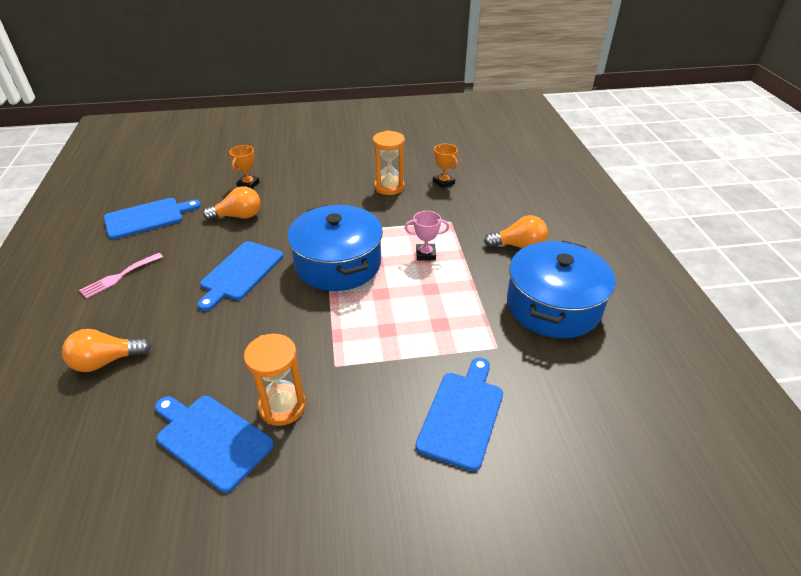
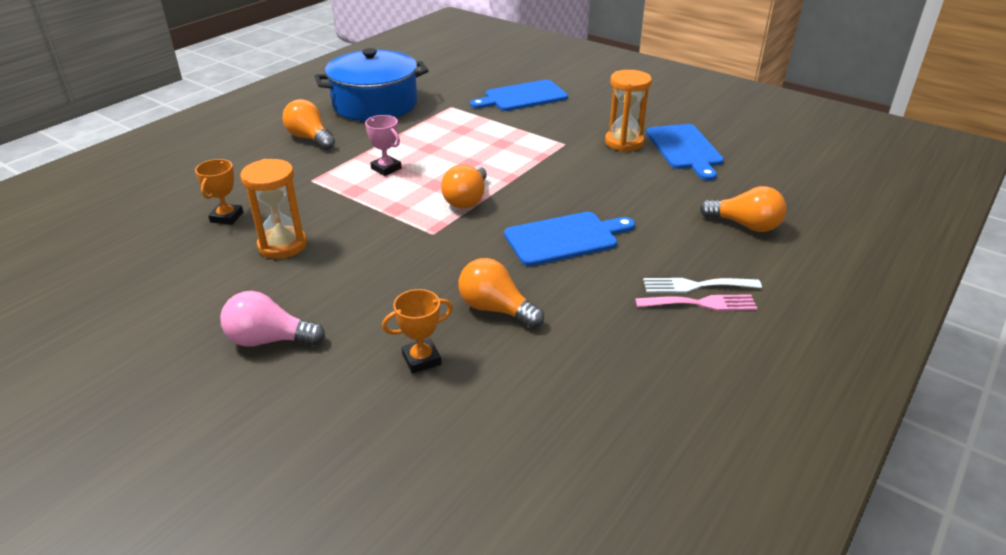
camera: 135 degrees left, 5 degrees down
(128, 286) = (695, 286): none -> white fork
(147, 218) = (617, 382): blue cutting board -> none
(322, 160) = (269, 340): none -> pink light bulb
(338, 264) = (467, 199): blue pot -> orange light bulb

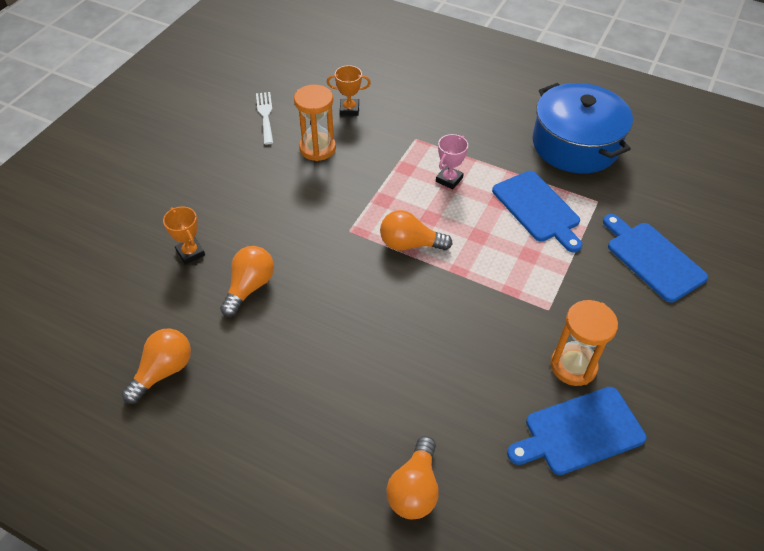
camera: 80 degrees right, 15 degrees up
(269, 340) = (209, 172): pink light bulb -> none
(310, 138) = (487, 119): orange light bulb -> orange light bulb (163, 371)
(565, 238) = (358, 324): blue cutting board -> blue cutting board (537, 209)
(695, 286) = (296, 434): white fork -> white fork (265, 115)
(701, 303) = (268, 437): pink fork -> none

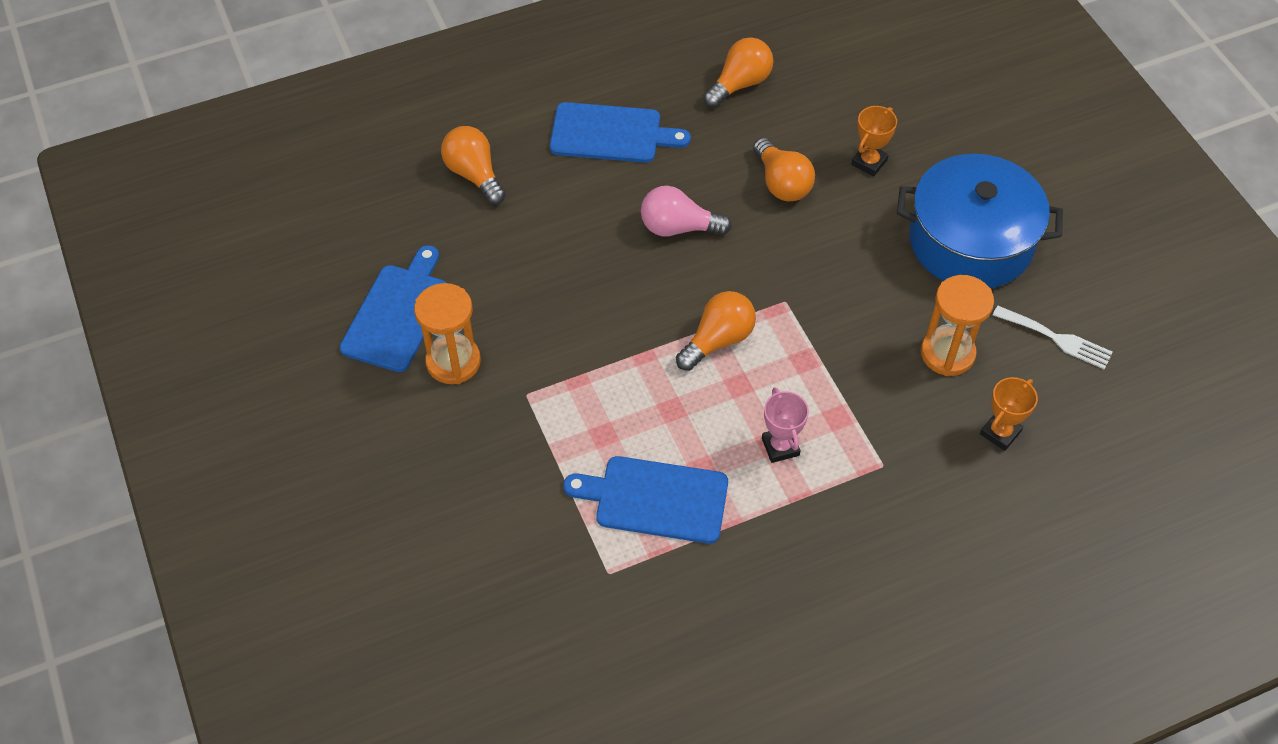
camera: 130 degrees right, 5 degrees up
(163, 371) = (739, 84): orange light bulb -> orange light bulb turned 120 degrees counterclockwise
(190, 253) = (869, 162): orange trophy -> orange trophy turned 60 degrees counterclockwise
(341, 318) = (678, 228): none -> pink light bulb
(575, 144) = (718, 640): blue pot -> blue pot (970, 241)
(652, 259) = (484, 548): blue cutting board -> blue cutting board (611, 134)

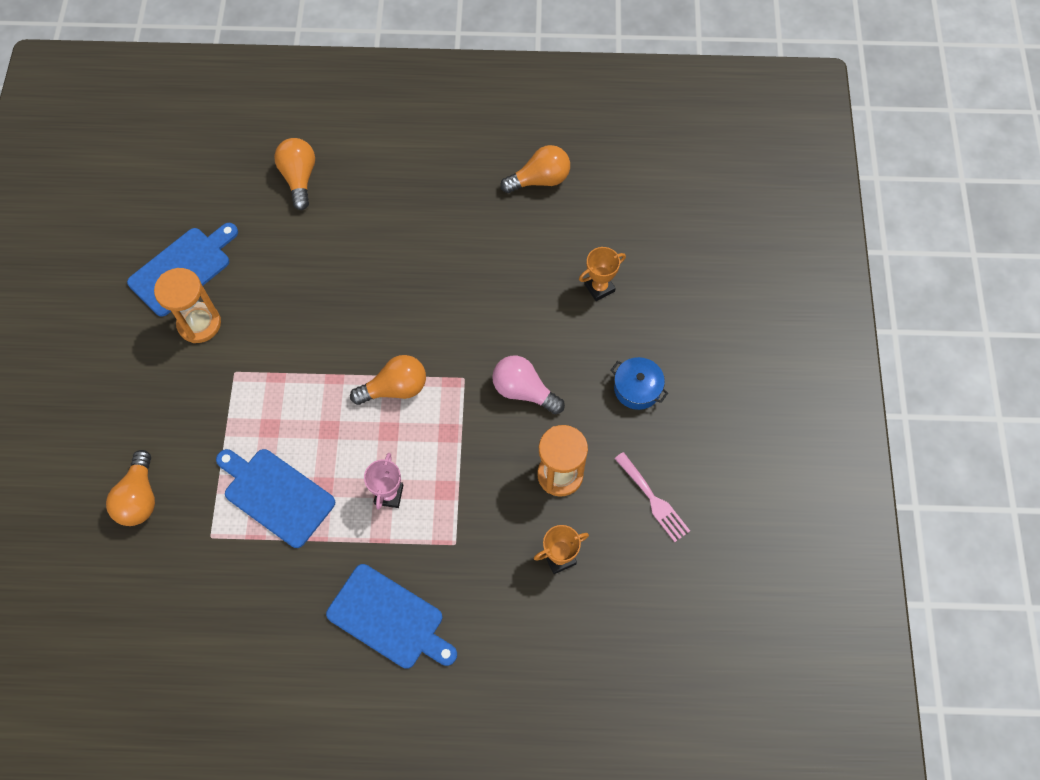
camera: 25 degrees right, 10 degrees up
(611, 134) = (417, 184): blue cutting board -> blue cutting board (389, 618)
(678, 228) = (421, 283): pink light bulb -> pink light bulb (524, 391)
(781, 183) = (521, 278): orange light bulb -> orange light bulb (139, 498)
(970, 241) = (637, 388): blue pot -> blue pot, size x0.44
(1057, 339) = (653, 500): white fork -> pink fork

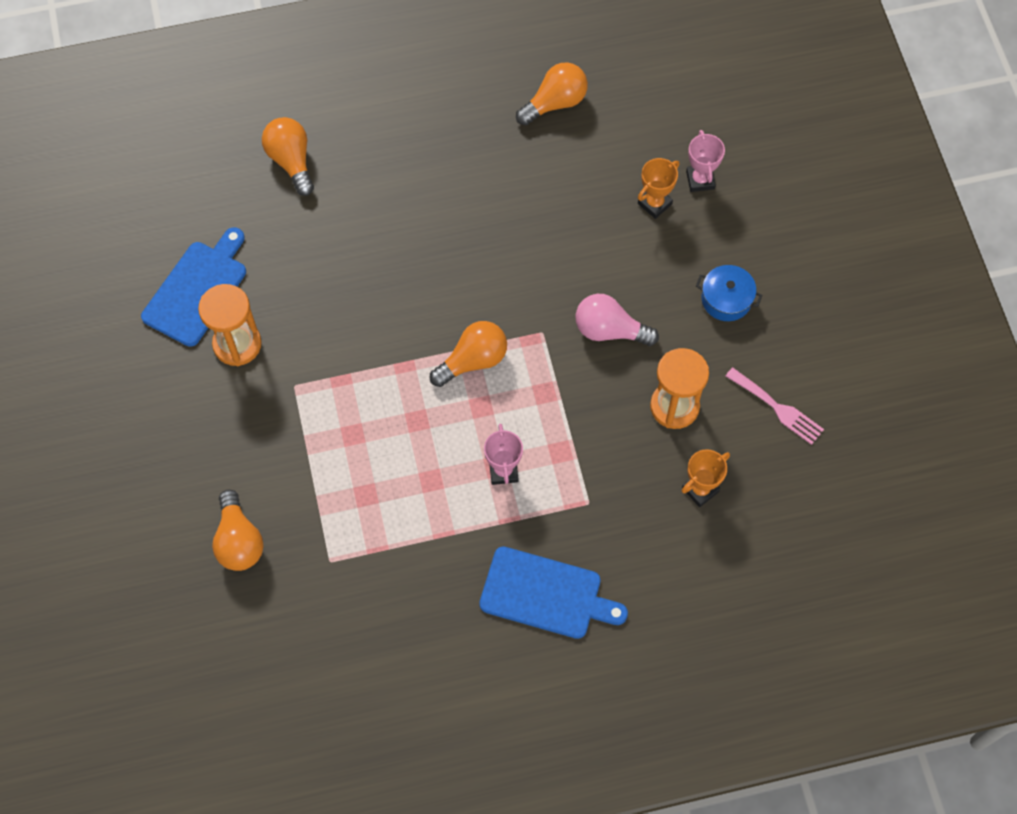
camera: 15 degrees left, 0 degrees up
(276, 495) = (384, 501): blue cutting board -> none
(646, 276) = (700, 180): none -> pink trophy

